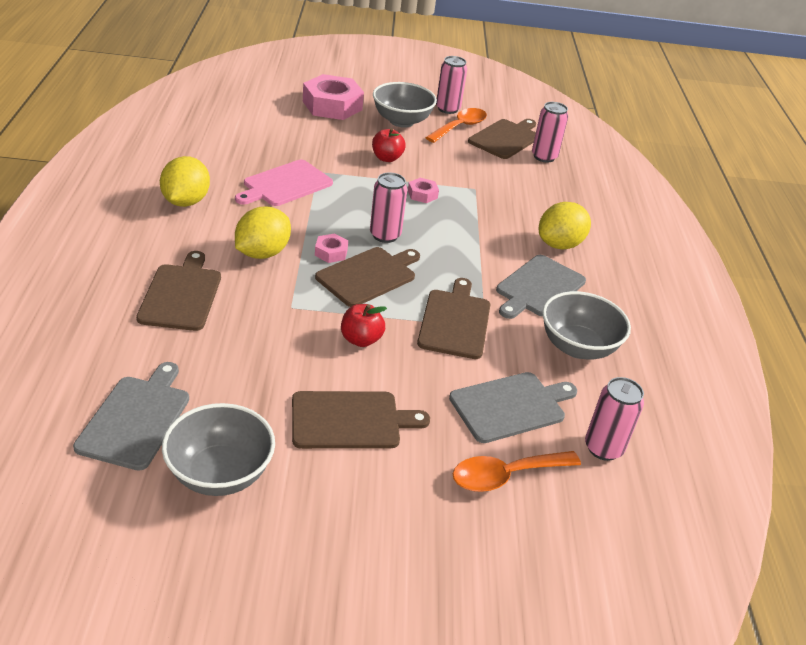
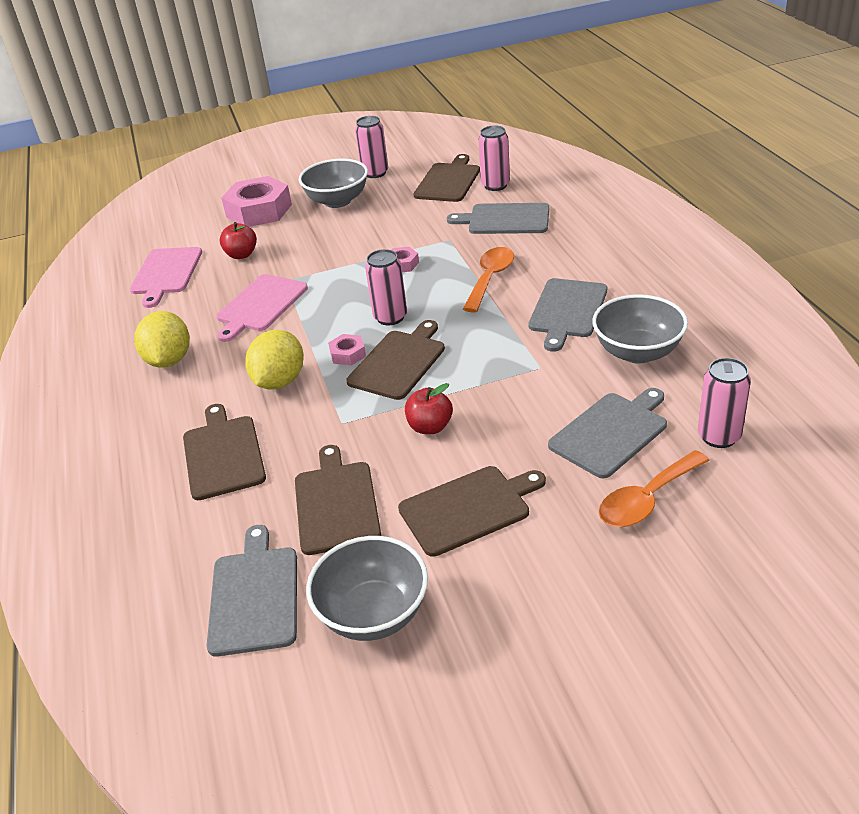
camera: 10 degrees left, 0 degrees up
(226, 130) = (166, 273): none -> pink cutting board
(387, 158) = (345, 242): red apple -> red apple (241, 255)
(455, 321) = (509, 373): brown cutting board -> brown cutting board (336, 504)
(460, 127) = (398, 186): orange spoon -> orange spoon (490, 278)
(534, 189) = (505, 219): none -> grey cutting board
(559, 244) = (561, 263): yellow lemon -> none

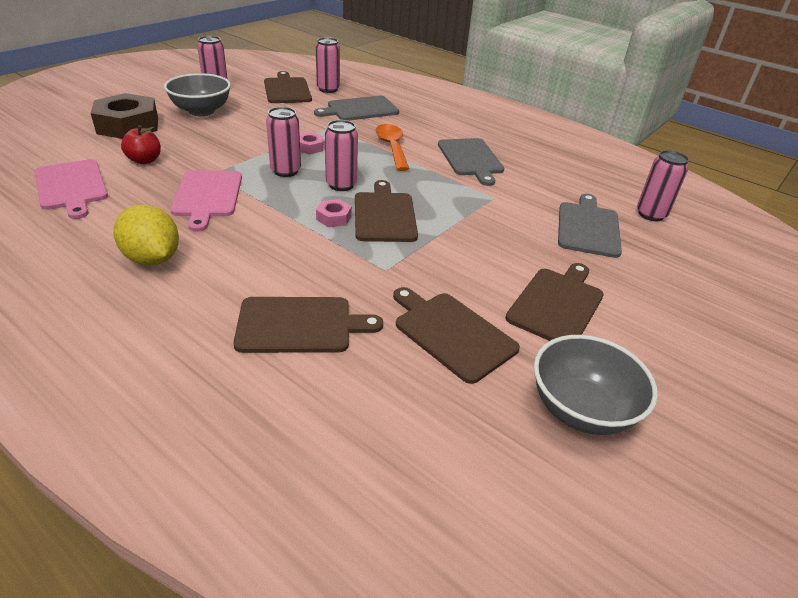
camera: 40 degrees left, 0 degrees up
(223, 454) = (300, 325): brown cutting board -> brown cutting board turned 135 degrees clockwise
(254, 595) = (465, 437): grey cutting board -> none
(259, 211) = (128, 125): pink nut -> brown nut
(279, 381) = (292, 251): yellow lemon -> none
(352, 290) = (285, 171): none -> pink can
(430, 427) = (461, 254): red apple -> none
(637, 352) = (545, 176): grey bowl -> none
(646, 500) = (659, 263): orange spoon -> none

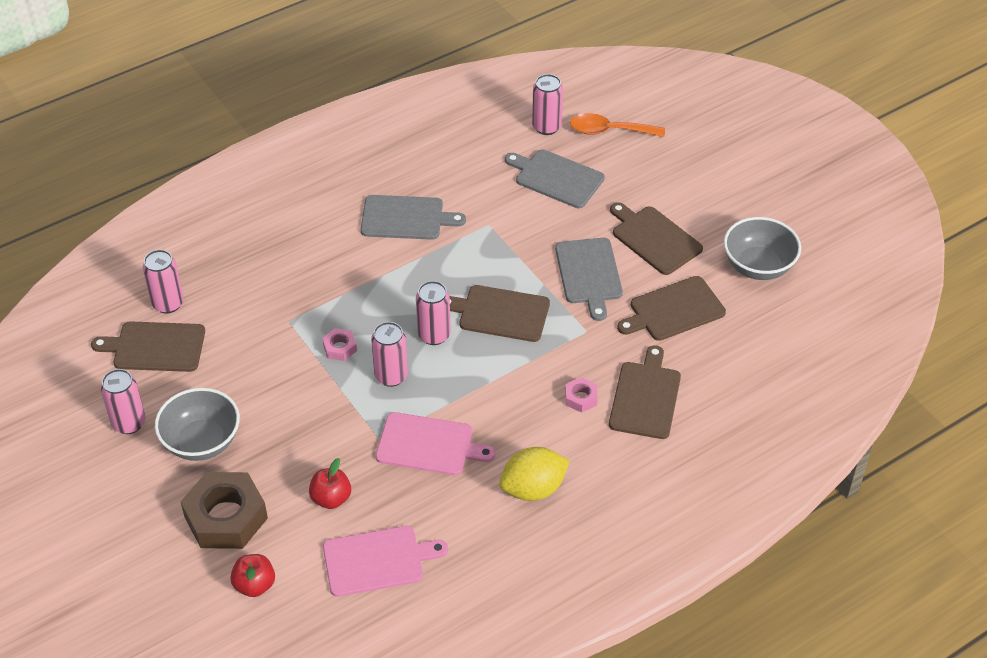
camera: 70 degrees left, 10 degrees up
(58, 141) = (254, 585): none -> red apple
(333, 218) = (496, 351): pink nut -> pink nut (581, 398)
(360, 109) = (245, 283): grey cutting board -> grey cutting board (589, 274)
(392, 147) = (359, 276): orange spoon -> orange spoon (609, 131)

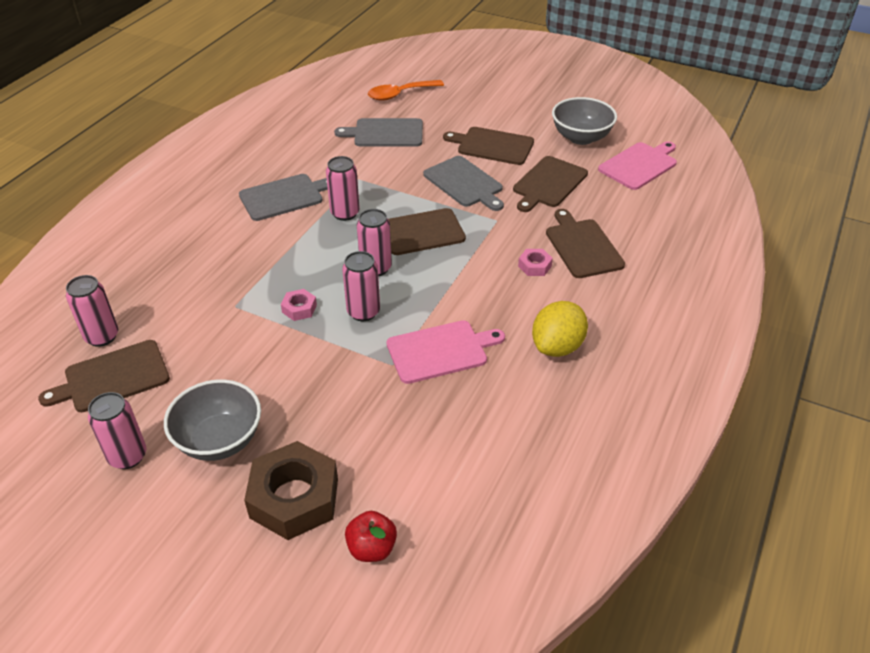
camera: 30 degrees left, 5 degrees down
(331, 498) = (387, 433): red apple -> none
(377, 560) = (474, 466): pink cutting board -> pink cutting board (639, 165)
(546, 127) = (350, 106): pink can -> pink can (345, 213)

